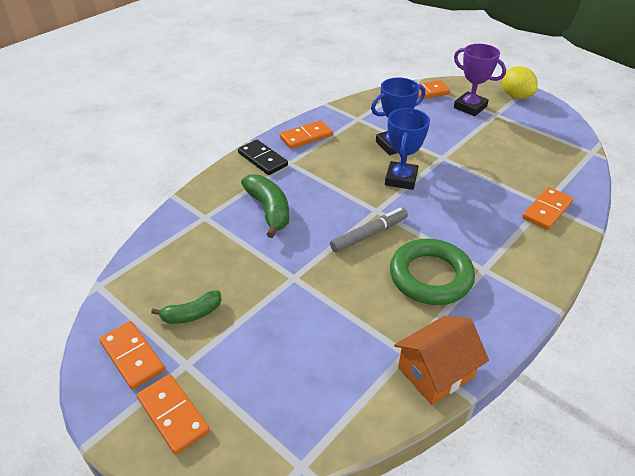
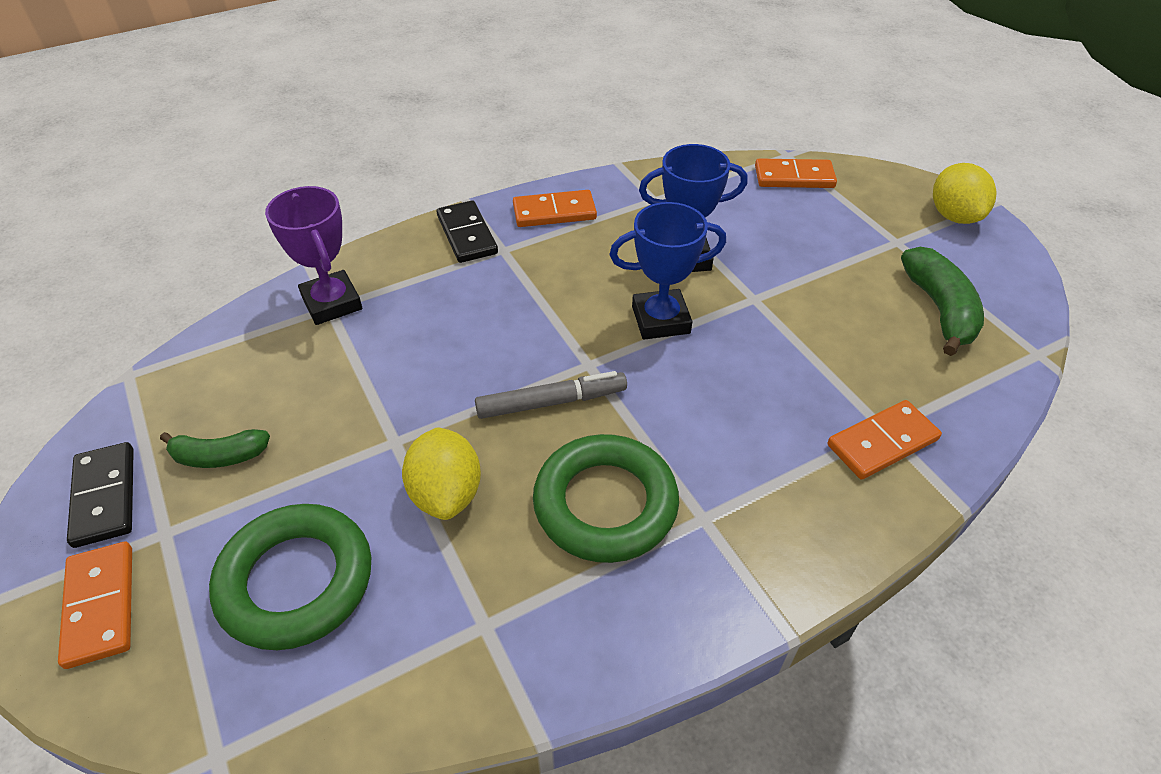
camera: 20 degrees right, 5 degrees up
(132, 356) = (105, 496): orange domino -> black domino
(269, 210) = (425, 320): green banana -> green banana (939, 309)
(285, 364) = (296, 581): none -> green ring
(341, 295) = (446, 493): none -> yellow lemon
(401, 179) = (660, 320): blue trophy -> blue trophy turned 45 degrees clockwise
(436, 372) = (511, 675): orange house -> none
(470, 107) = (857, 219): purple trophy -> purple trophy (332, 303)

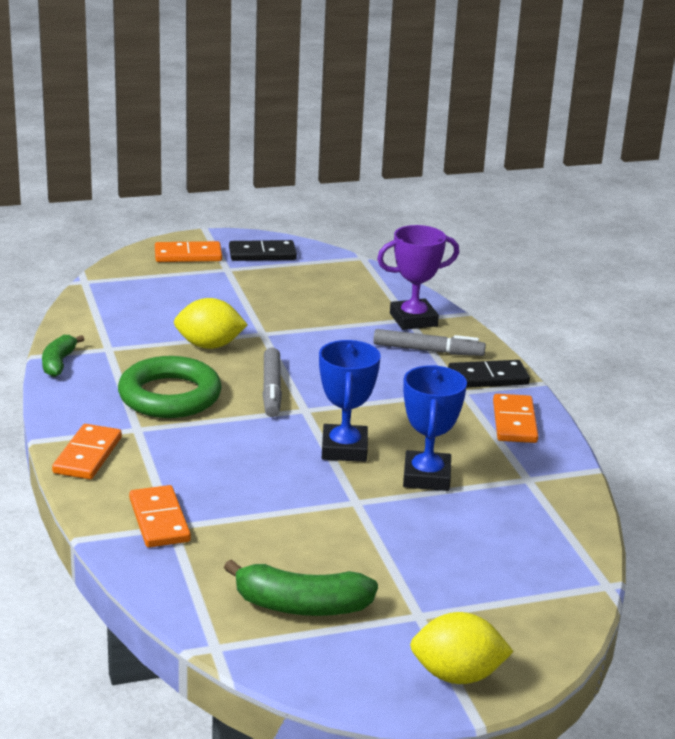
camera: 100 degrees right, 20 degrees down
(219, 456) = (277, 282): green banana -> green banana (58, 363)
(296, 581) = (172, 301): green ring -> none
(413, 283) = (428, 350): none -> grey marker
(794, 177) = (557, 577): orange domino -> orange domino (88, 455)

